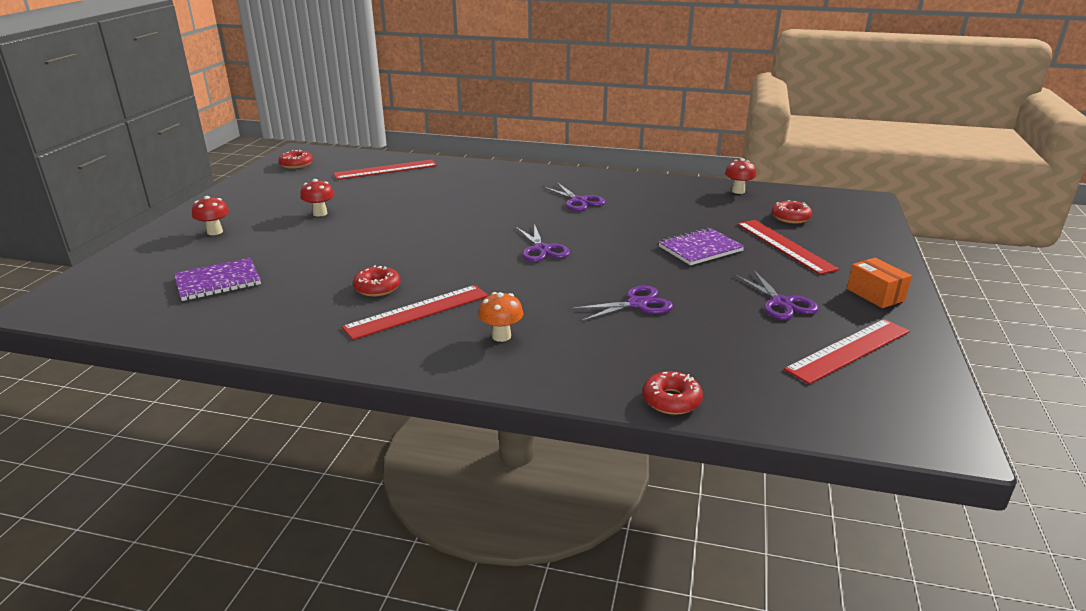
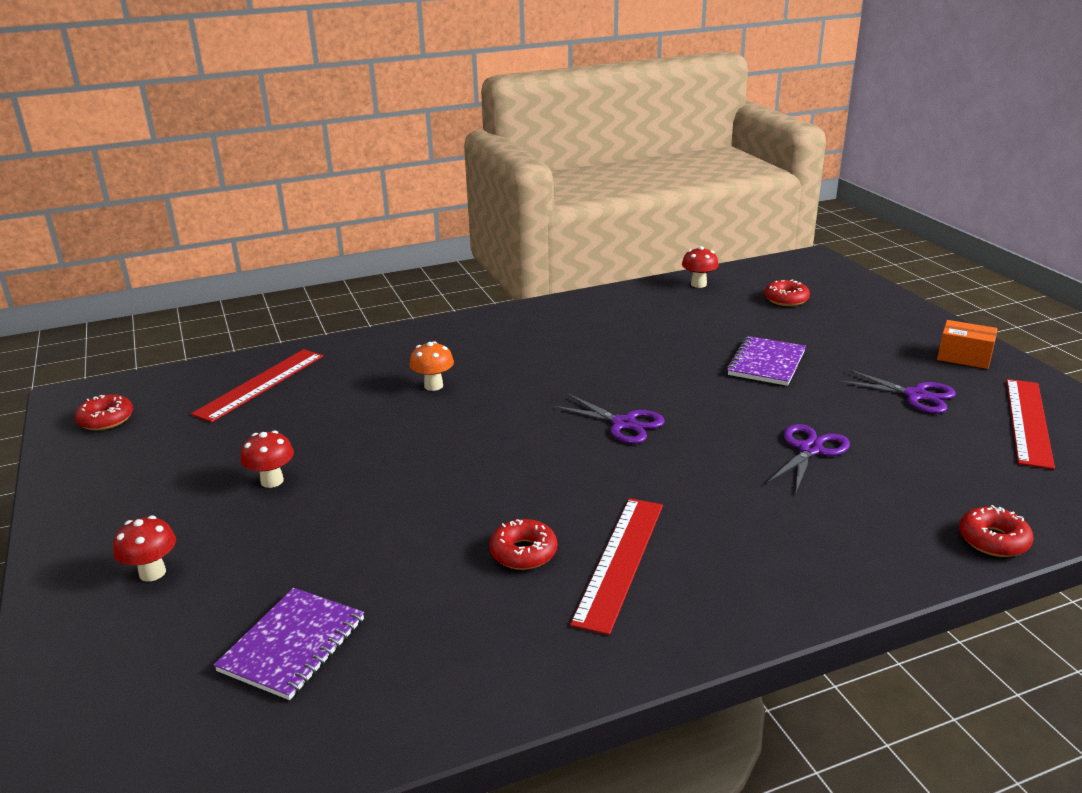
camera: 35 degrees left, 0 degrees up
(501, 336) = (751, 548): orange mushroom -> orange mushroom (433, 386)
(578, 201) = (566, 349): purple scissors -> none
(784, 246) = (827, 333): red ruler -> none

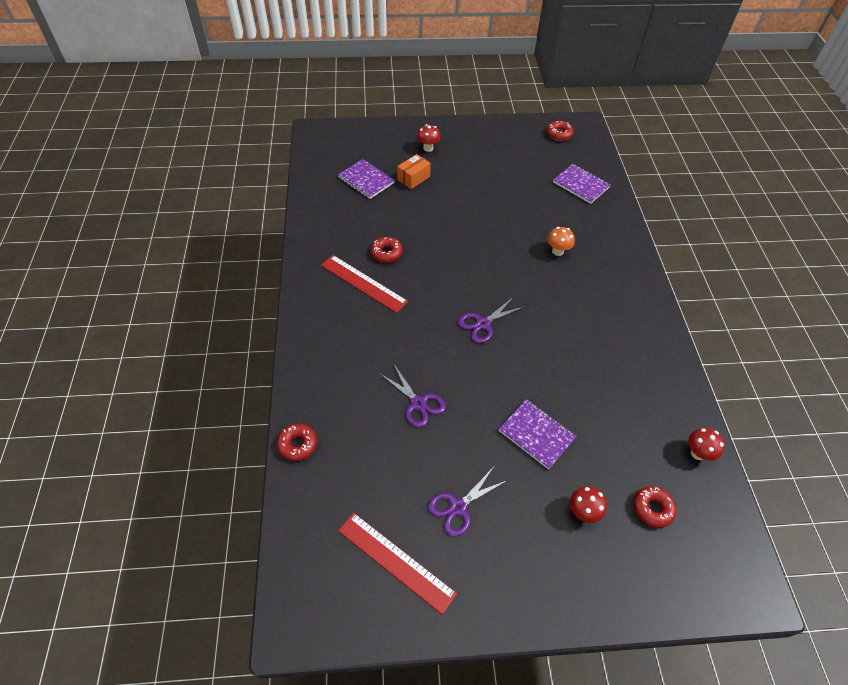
camera: 105 degrees right, 25 degrees up
(261, 384) = (581, 185): red ruler -> purple notebook
(272, 481) = (480, 182): red mushroom -> red mushroom (583, 512)
(964, 357) = (504, 588): orange box -> orange box (413, 178)

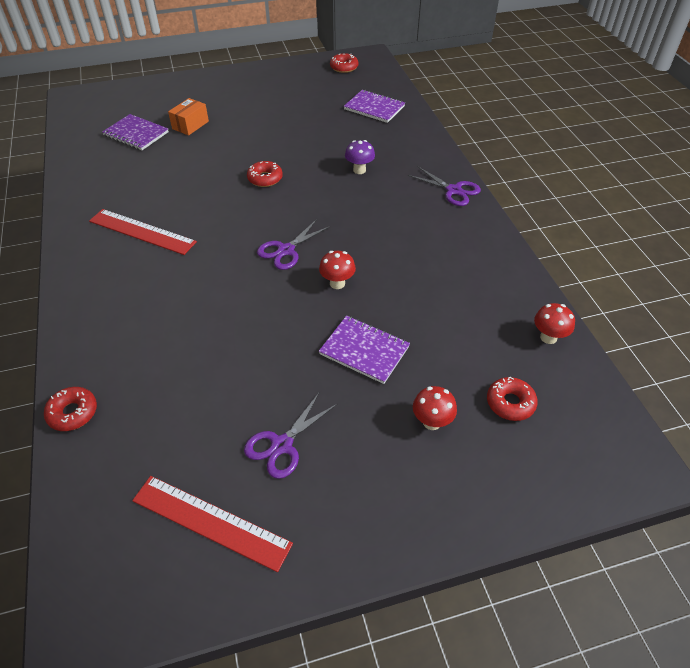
camera: 10 degrees left, 5 degrees down
(386, 253) = (166, 198): red donut -> red donut (265, 178)
(418, 403) = (220, 342): purple scissors -> purple scissors (453, 190)
(428, 148) = (203, 96): red mushroom -> red mushroom (337, 283)
(557, 251) = (359, 170): orange mushroom -> purple mushroom

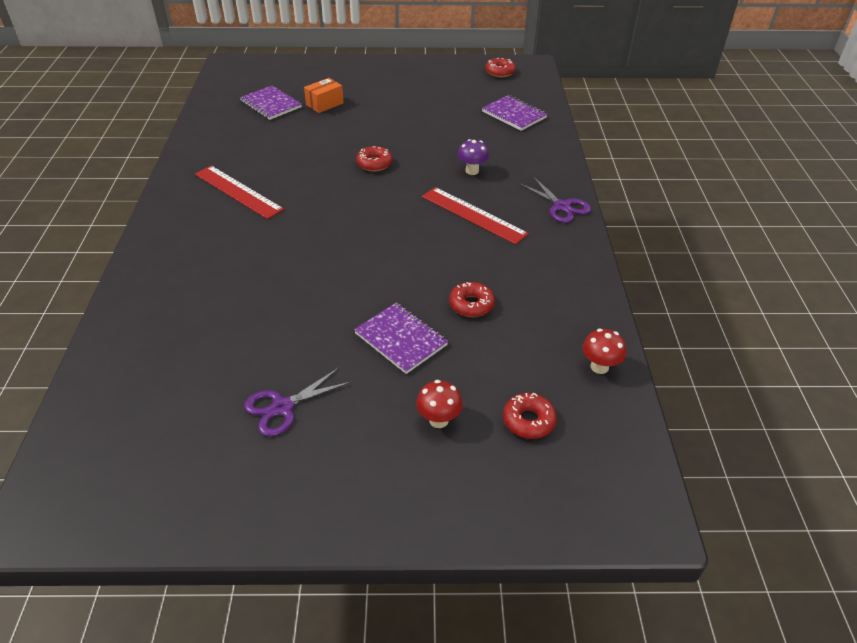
camera: 15 degrees right, 5 degrees down
(73, 413) = (109, 336): red donut -> red donut (471, 305)
(211, 521) = (188, 458): red ruler -> red ruler (473, 215)
(286, 250) = (365, 233): purple scissors -> none
(337, 283) = (402, 272): red mushroom -> none

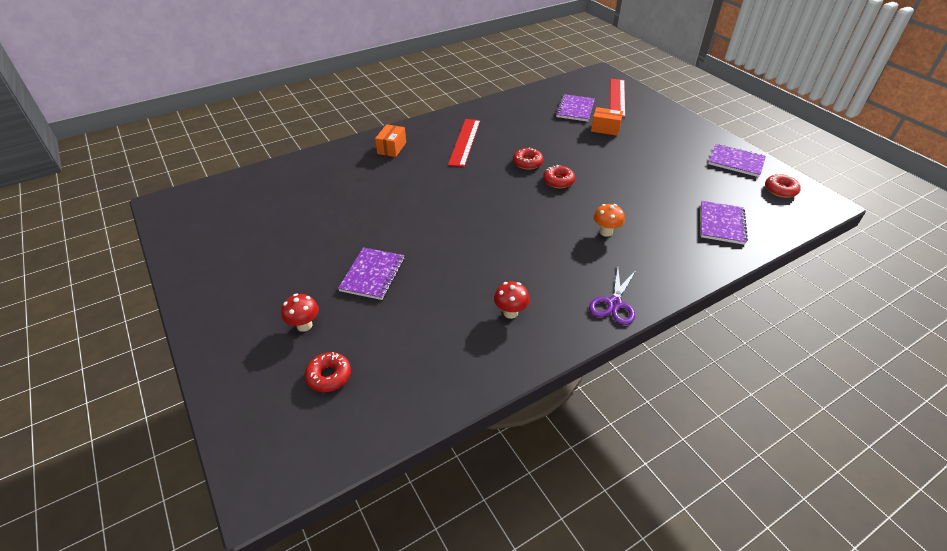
camera: 60 degrees right, 0 degrees up
(181, 247) = (392, 148): none -> orange box
(282, 407) = (279, 249): purple scissors -> none
(446, 71) = (736, 162): none -> purple notebook
(471, 305) = (436, 296): red donut -> red donut (527, 163)
(472, 171) = (606, 232): purple mushroom -> orange mushroom
(473, 215) = (547, 255): red ruler -> red ruler (617, 97)
(599, 367) = (416, 401): red mushroom -> red mushroom (510, 312)

